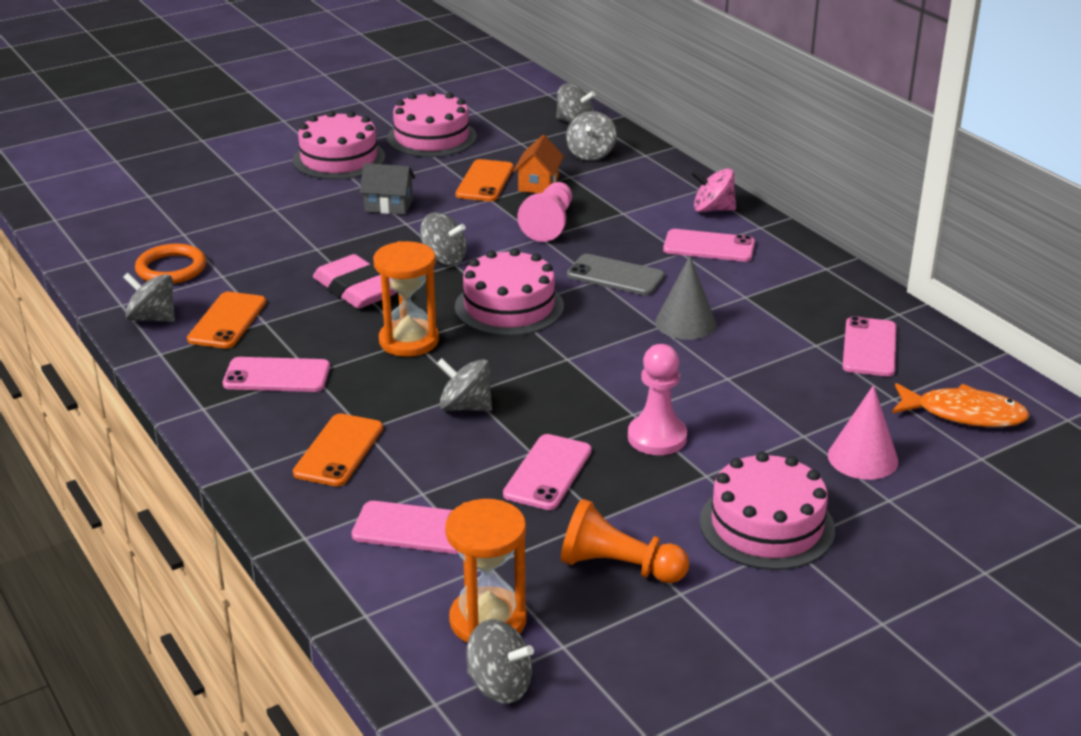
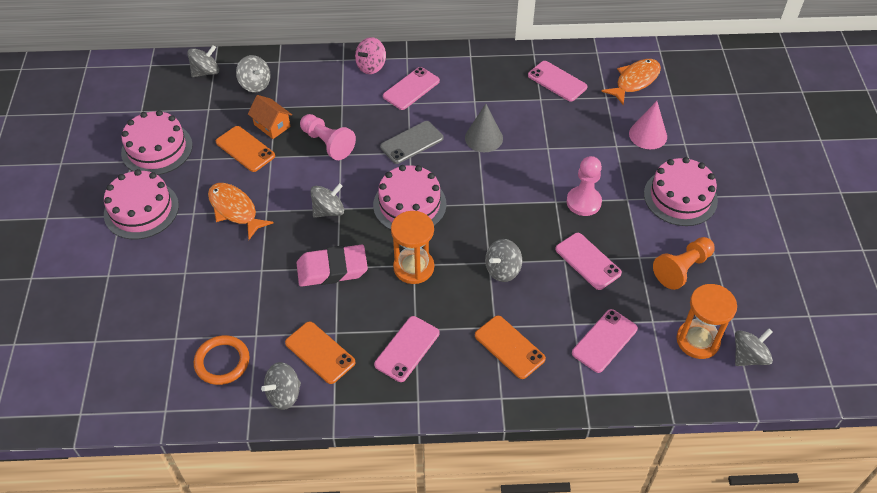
camera: 60 degrees left, 20 degrees up
(389, 205) = (235, 210): grey house -> orange fish

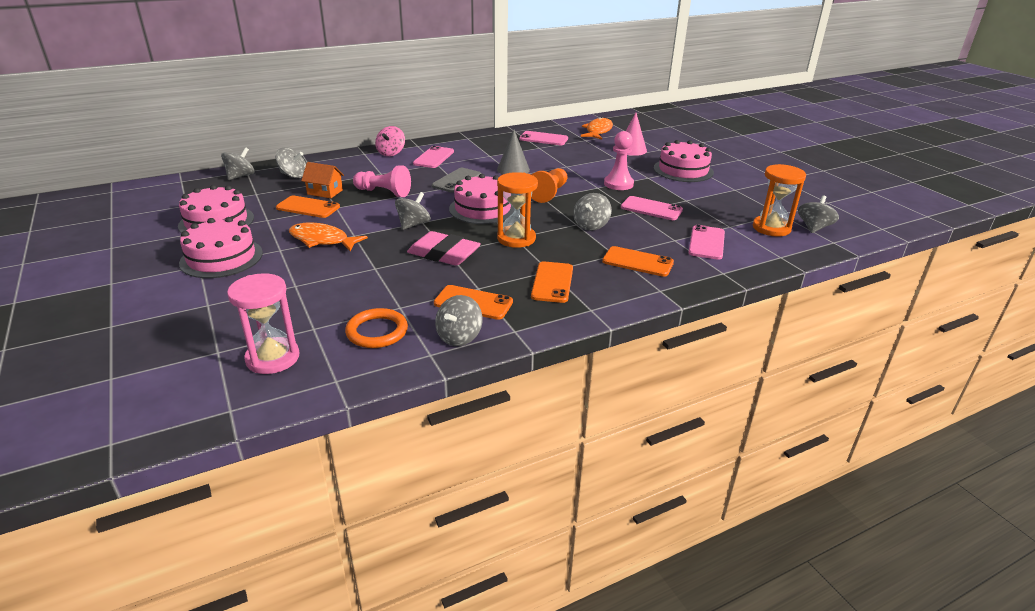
camera: 25 degrees left, 20 degrees down
(131, 365) = (273, 358): none -> pink hourglass
(332, 269) = (443, 254): pink eraser -> pink eraser turned 60 degrees clockwise
(407, 349) = (552, 282): pink phone -> orange phone
(682, 269) = (721, 199): orange pawn -> orange pawn (549, 193)

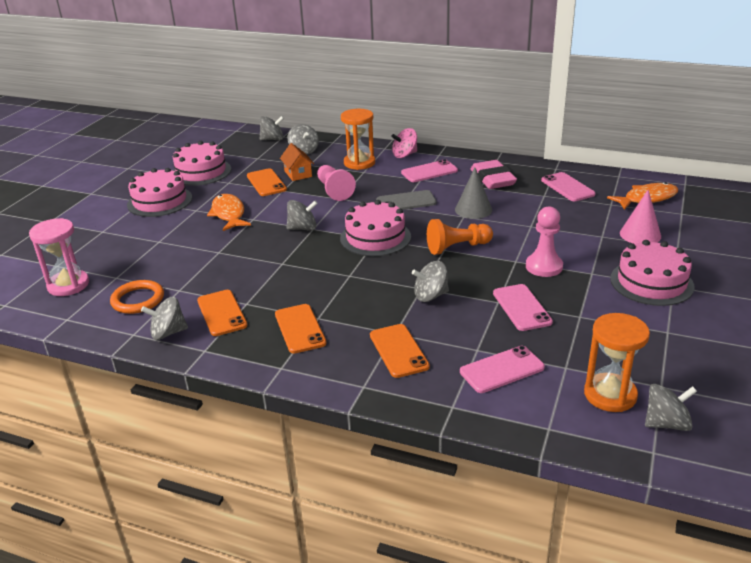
camera: 50 degrees right, 0 degrees up
(443, 254) = (276, 263): pink eraser -> pink eraser (492, 179)
(516, 238) = (348, 277): orange hourglass -> orange hourglass (359, 163)
(552, 282) = (300, 329): orange phone -> orange phone turned 75 degrees counterclockwise

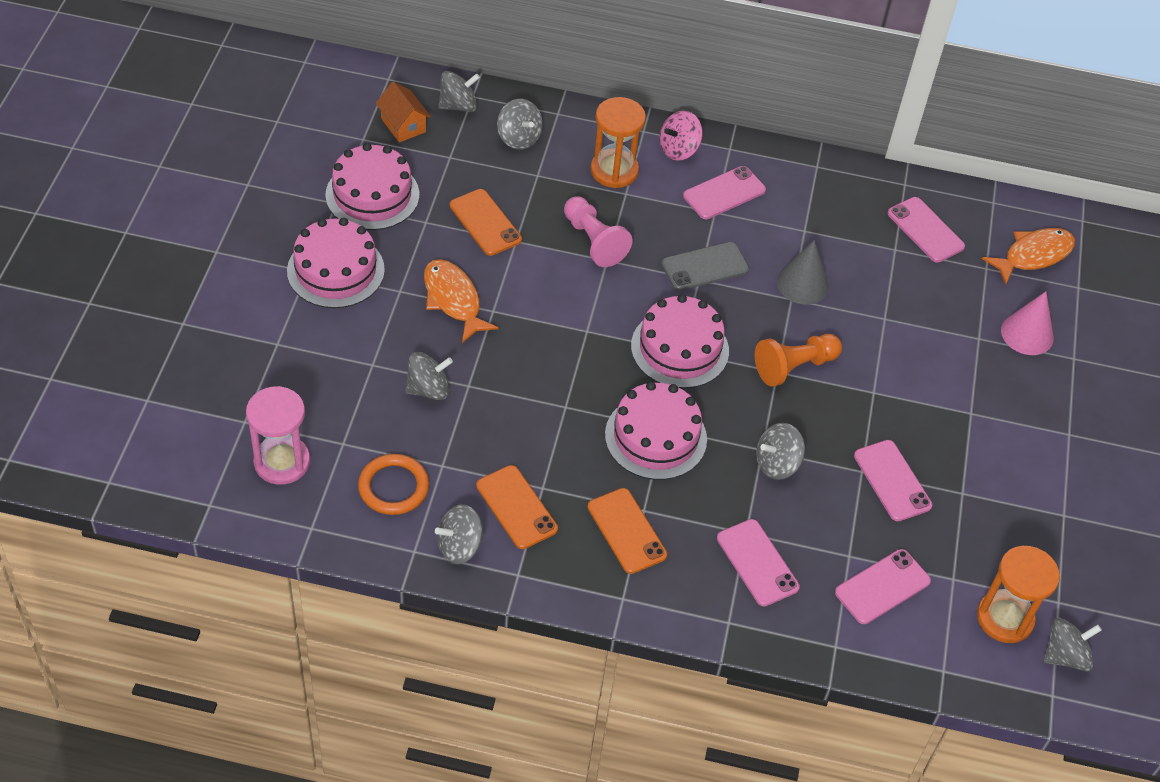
camera: 15 degrees left, 20 degrees up
(298, 174) = (527, 199): orange house -> orange house (403, 125)
(303, 228) = (572, 330): grey spinning top -> grey spinning top (428, 389)
(398, 351) = (757, 563): orange phone -> pink phone
(492, 179) = (819, 211): pink eraser -> none
(544, 266) = (911, 402): pink pawn -> none
(651, 282) = (1044, 428): pink cake -> pink cake (655, 437)

